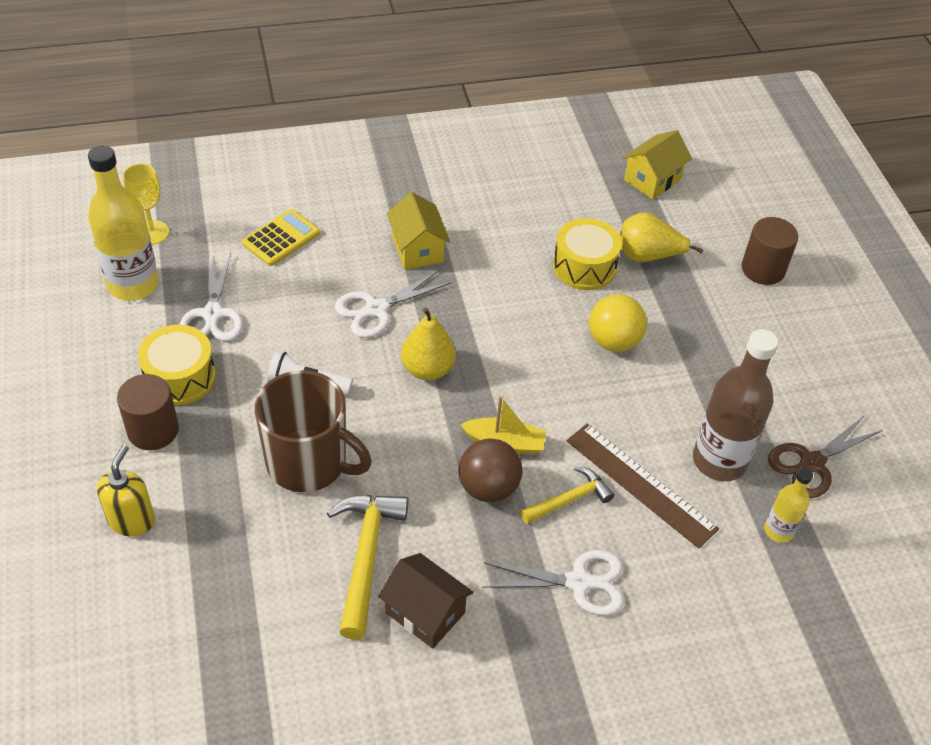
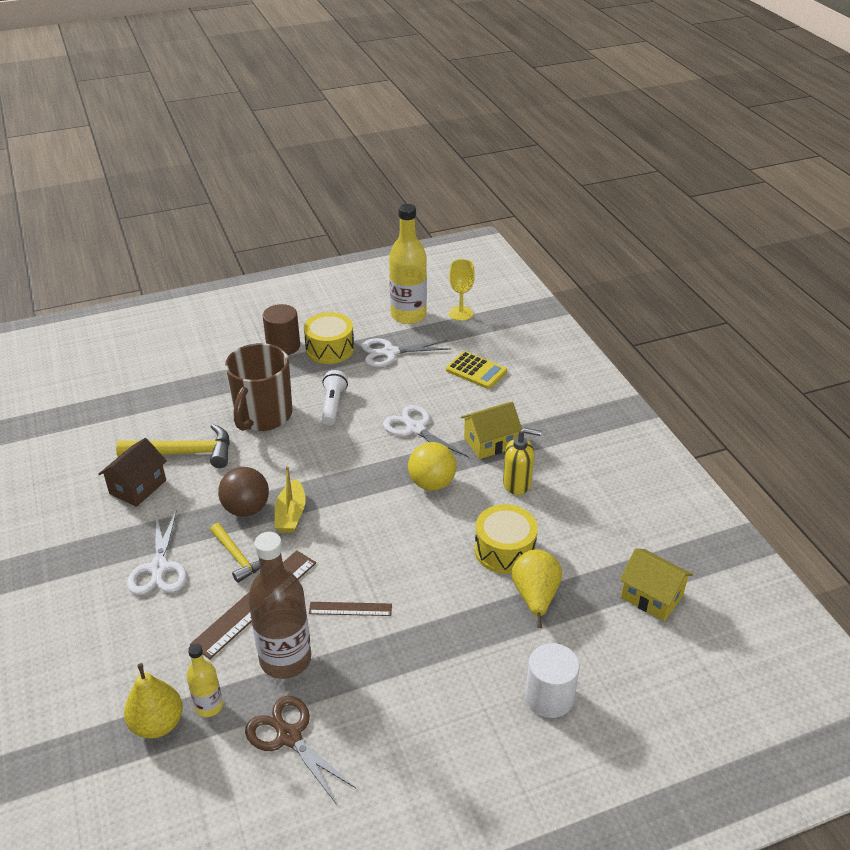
camera: 85 degrees right, 10 degrees down
(132, 520) = (212, 351): yellow soap dispenser -> yellow soap dispenser (517, 483)
(427, 369) = (359, 463): yellow pear -> yellow pear (157, 724)
(613, 341) = (415, 576): yellow ball -> yellow ball (432, 483)
(654, 400) = (350, 609): none -> brown ruler
(763, 269) = (549, 697): brown cylinder -> white cylinder

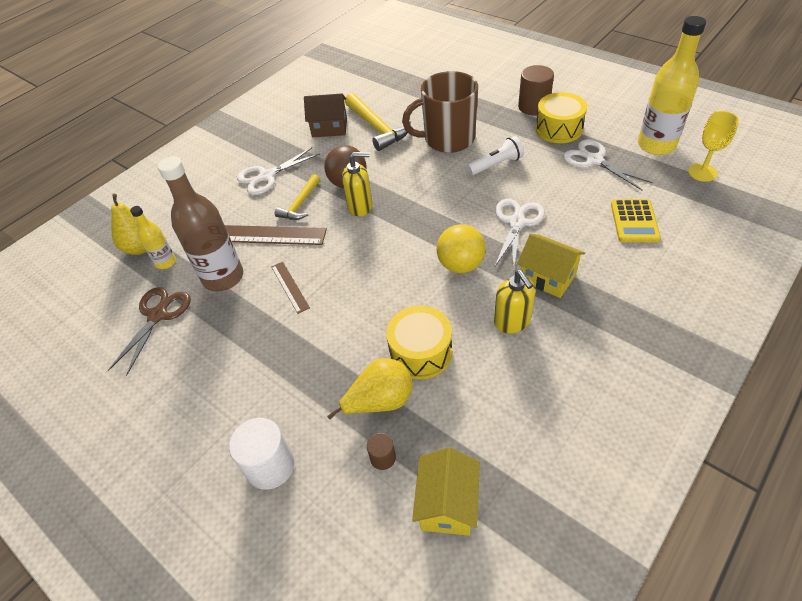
camera: 65 degrees right, 10 degrees up
(291, 514) = (360, 206): yellow boat -> yellow soap dispenser
(589, 618) = (383, 458): none -> brown cylinder

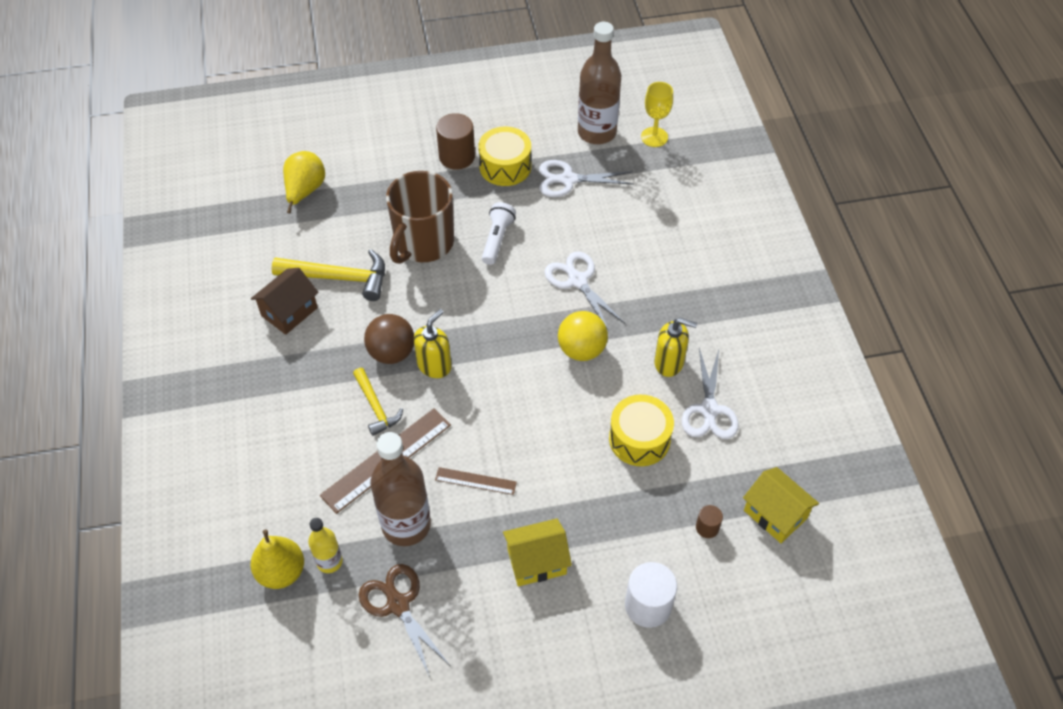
camera: 55 degrees left, 5 degrees up
(267, 176) = (300, 407): white scissors -> white scissors (709, 410)
(380, 401) = (658, 496): yellow pear -> yellow pear (305, 191)
(547, 277) = (651, 309): yellow house -> yellow house (536, 561)
(634, 221) = (655, 216): yellow calculator -> none
(656, 145) = (597, 132): yellow bottle -> brown bottle

